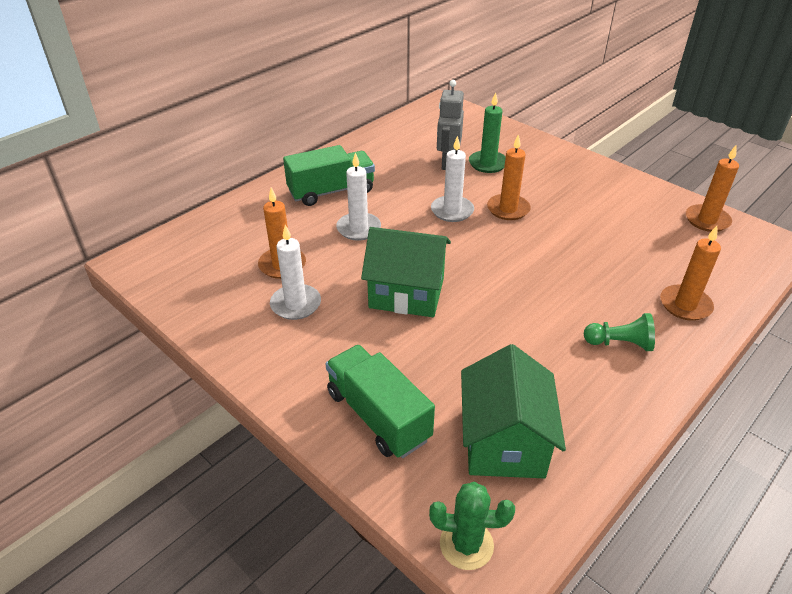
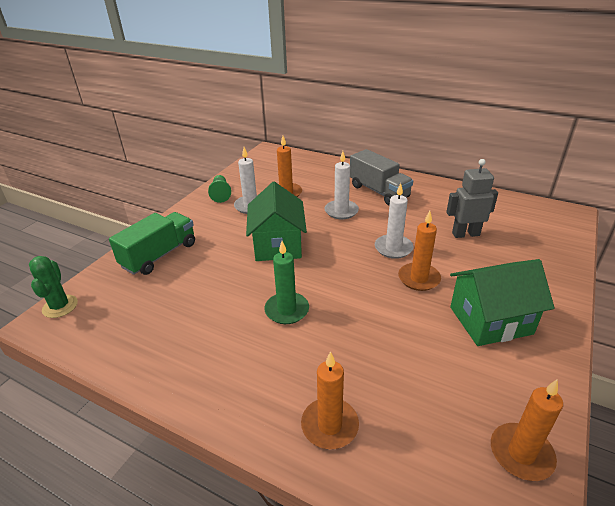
camera: 75 degrees right, 5 degrees down
(331, 191) = (379, 191): green truck -> grey truck
(488, 164) = (486, 256): green candle -> green candle (287, 310)
(504, 442) = (139, 312): green house -> green house (490, 320)
(619, 343) = (254, 371): green pawn -> green pawn (220, 194)

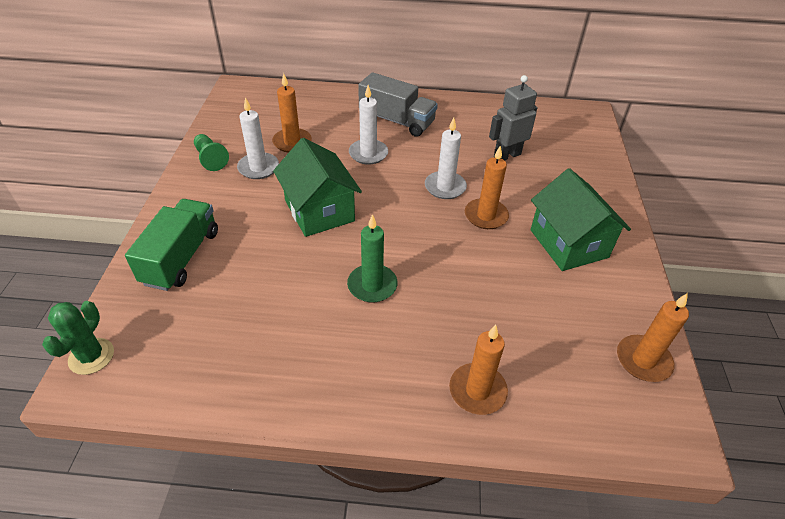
camera: 25 degrees left, 10 degrees up
(60, 306) = (91, 356): green cactus -> green cactus turned 45 degrees clockwise
(490, 320) = (568, 243): green house -> green house turned 75 degrees counterclockwise

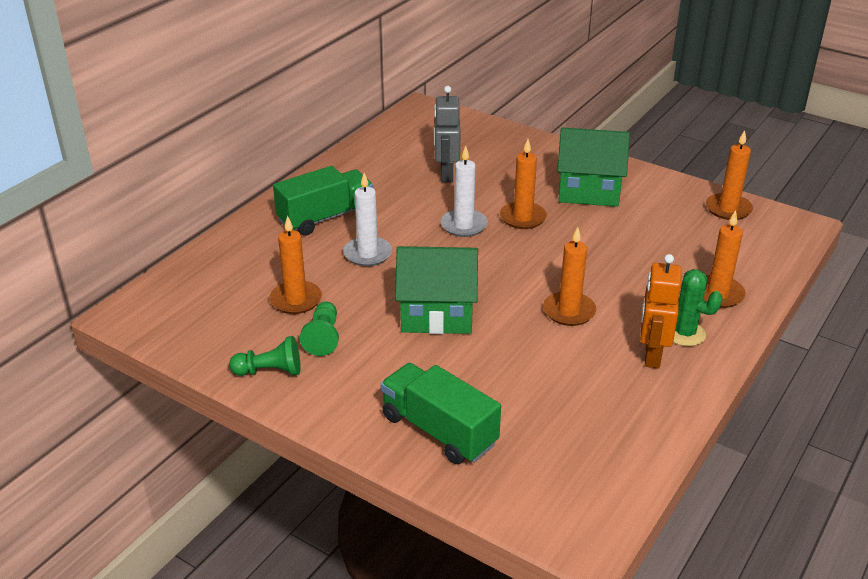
camera: 60 degrees left, 10 degrees down
(91, 356) = (551, 526): green cactus -> green cactus (684, 333)
(258, 168) = (323, 337): white candle -> green pawn
(343, 362) = (651, 355): none -> orange robot
(372, 285) = (569, 311): green candle -> orange candle
(396, 121) = (326, 217): grey truck -> green truck

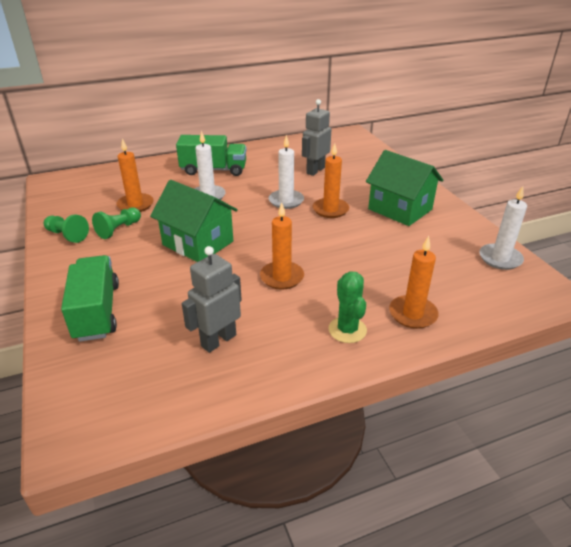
camera: 35 degrees right, 0 degrees up
(592, 397) = (218, 340): none -> grey robot
(651, 355) = (300, 333): orange robot -> none
(728, 209) = (500, 258): orange candle -> white candle

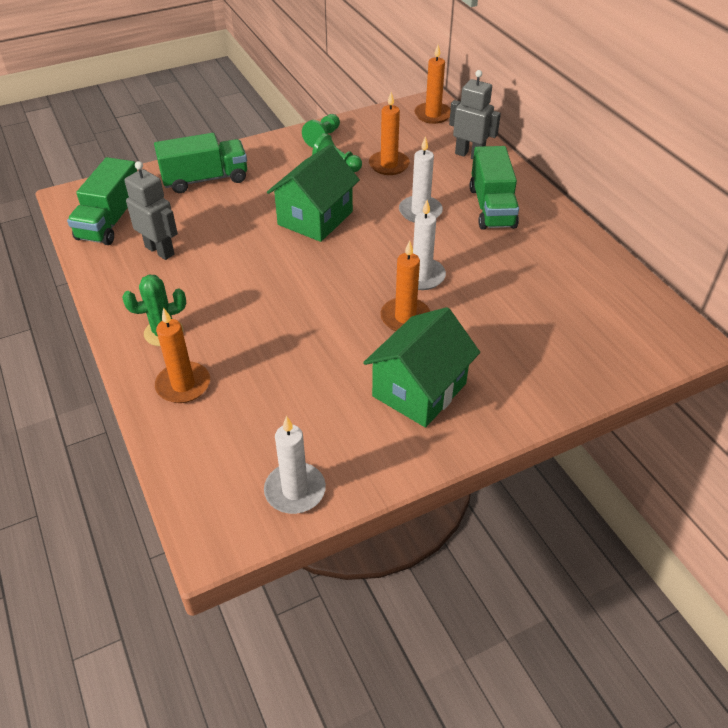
camera: 85 degrees right, 10 degrees up
(145, 389) = (110, 221): none -> green truck
(282, 277) = (253, 282): orange candle -> orange candle (433, 115)
(315, 170) = (521, 300): grey robot -> grey robot (469, 155)

